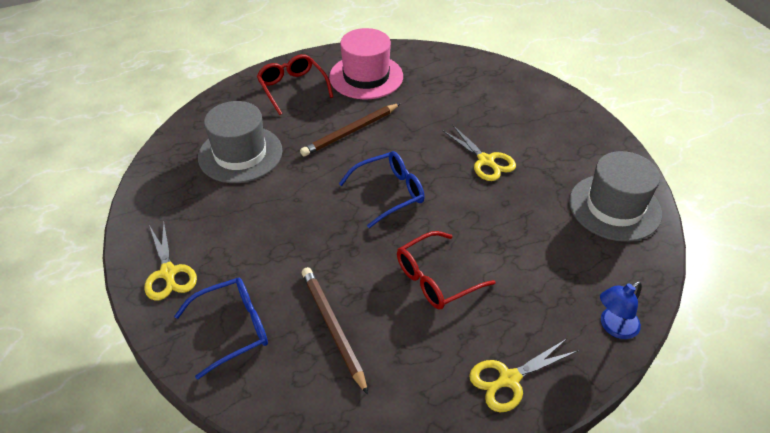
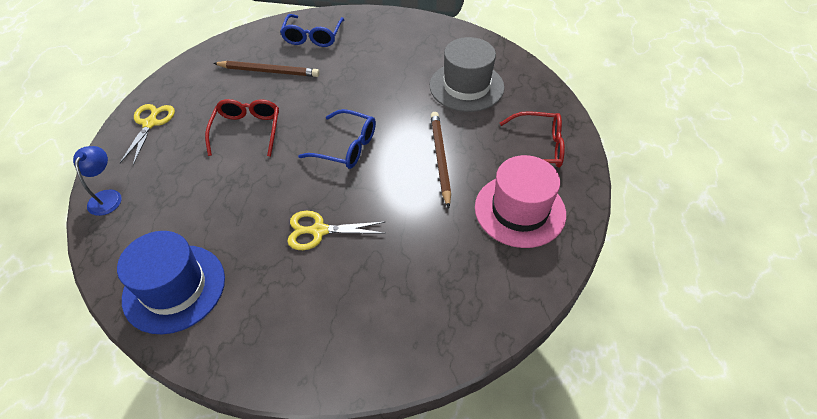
camera: 125 degrees right, 5 degrees up
(168, 272) = (380, 26): yellow scissors -> none
(389, 193) = (346, 147): blue glasses -> blue glasses turned 75 degrees counterclockwise
(614, 207) = (174, 288): grey hat -> blue hat

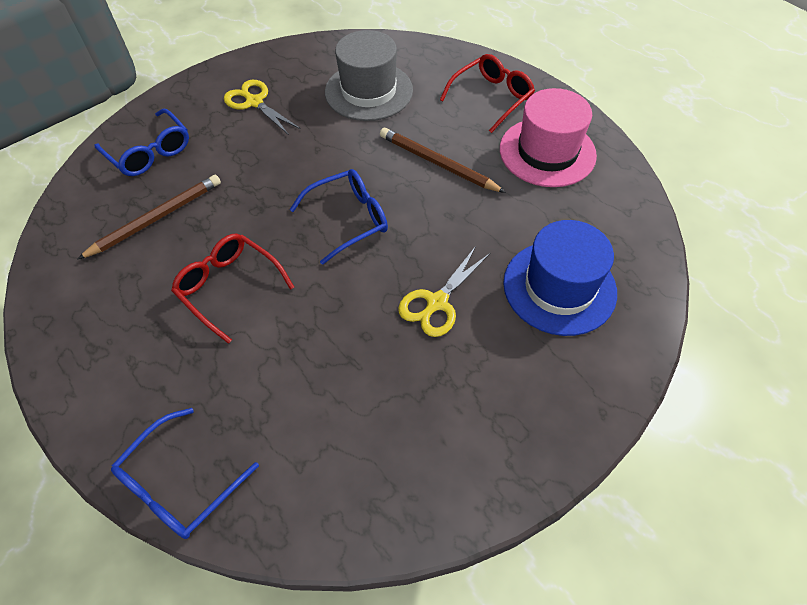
camera: 50 degrees left, 5 degrees up
(107, 196) = (180, 484): blue lamp -> blue glasses
(150, 124) = (101, 377): yellow scissors -> yellow scissors (254, 102)
(174, 288) = (395, 473): blue hat -> blue hat (559, 287)

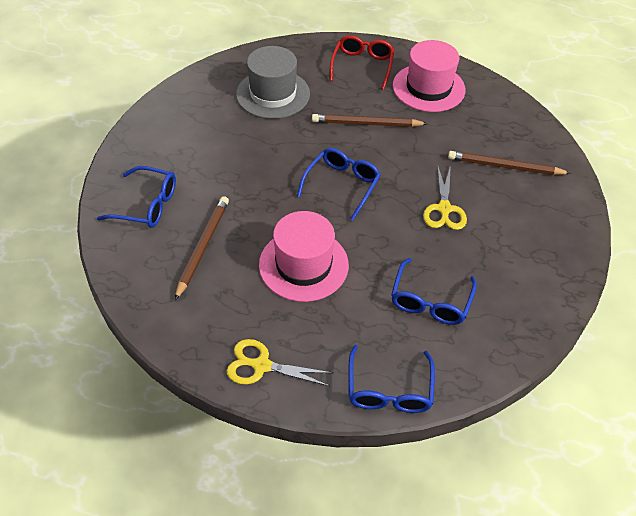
camera: 35 degrees left, 5 degrees down
(229, 287) = (303, 265): red glasses -> pink hat
(254, 102) = (194, 135): yellow scissors -> yellow scissors (262, 365)
(320, 405) = (430, 301): none -> blue glasses
(559, 287) = (505, 166): blue hat -> brown pencil

